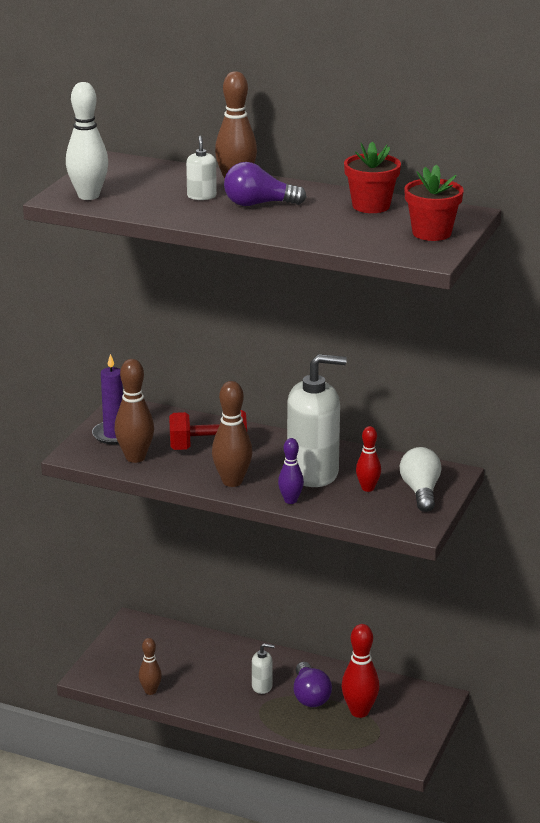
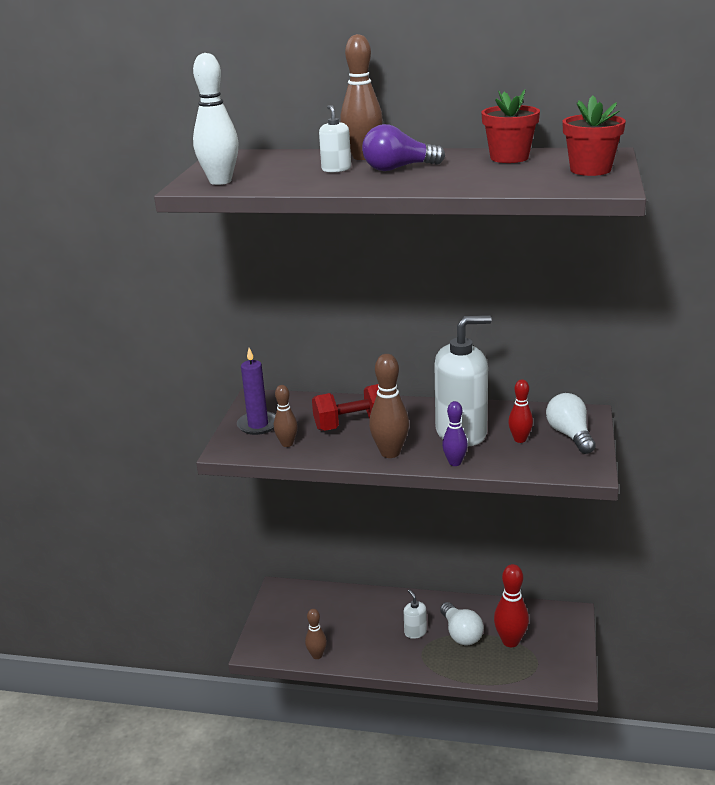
camera: 10 degrees left, 0 degrees up
(135, 457) = (287, 444): brown bowling pin -> brown bowling pin, size x0.62
(262, 686) = (415, 632): white soap dispenser -> white soap dispenser turned 105 degrees counterclockwise
(310, 696) = (461, 634): purple light bulb -> white light bulb

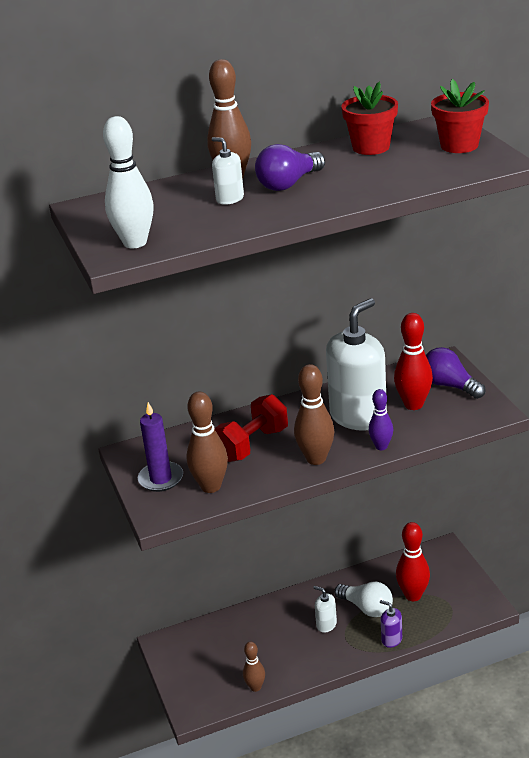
camera: 30 degrees left, 5 degrees up
(287, 444) = (211, 486): brown bowling pin -> brown bowling pin, size x1.61
(460, 669) = (391, 639): none -> purple soap dispenser
(520, 439) = (413, 404): red bowling pin -> red bowling pin, size x1.61
(570, 435) = (449, 385): white light bulb -> purple light bulb

